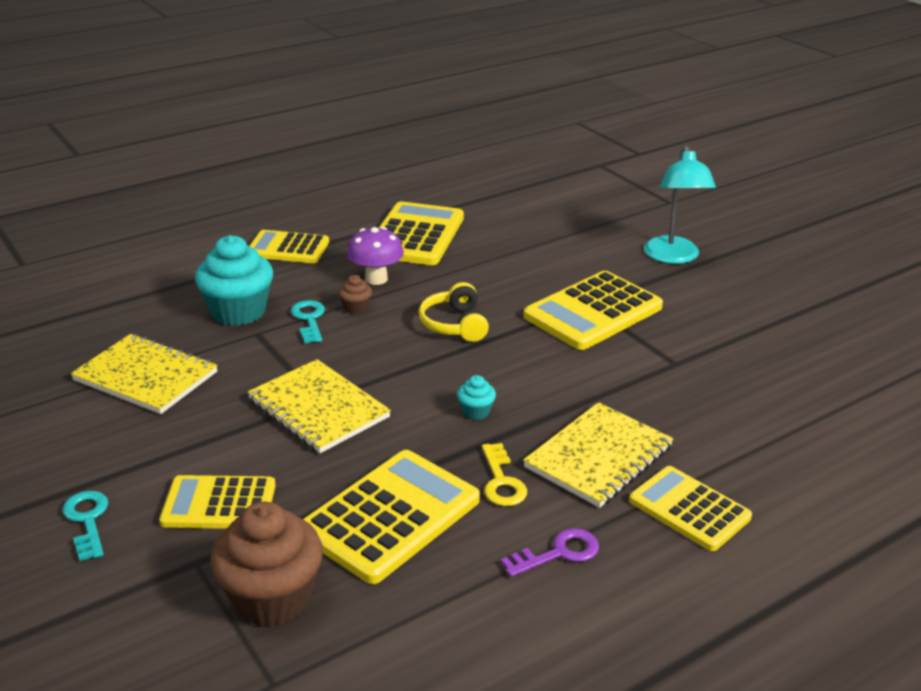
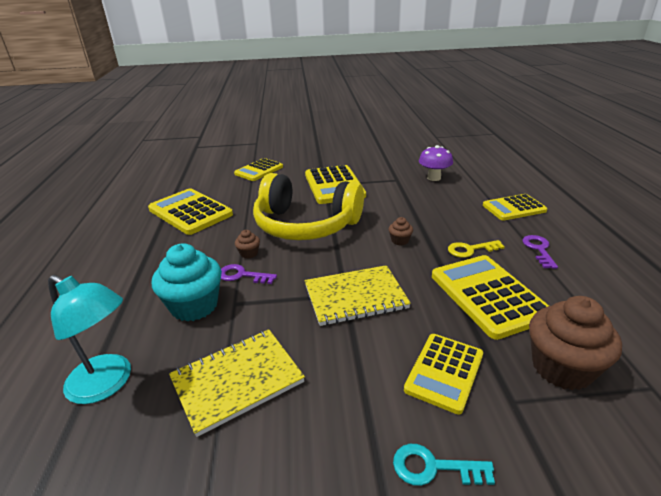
camera: 60 degrees left, 0 degrees up
(288, 248) = (135, 263): yellow calculator -> yellow calculator (259, 170)
(309, 319) = (242, 275): turquoise key -> purple key
(376, 279) = (223, 238): purple mushroom -> purple mushroom (434, 178)
(455, 325) = (306, 225): yellow headphones -> yellow headphones, size x2.16
(476, 411) = (400, 241): turquoise cupcake -> brown cupcake
(501, 481) = (470, 250): yellow key -> yellow key turned 150 degrees clockwise
(599, 457) = (462, 218): yellow notebook -> none
(673, 257) = (306, 155): turquoise lamp -> turquoise lamp (108, 384)

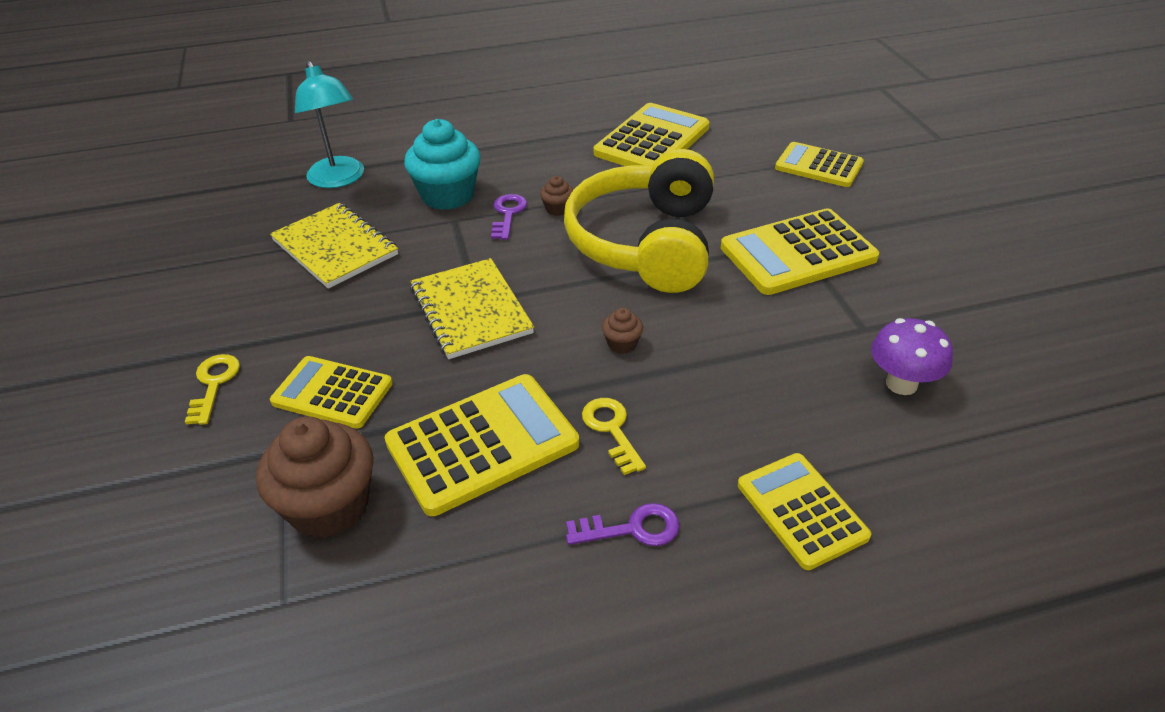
camera: 80 degrees right, 10 degrees up
(108, 384) = (339, 179): turquoise lamp -> turquoise lamp turned 45 degrees counterclockwise
(433, 467) = (214, 384): turquoise key -> yellow key

